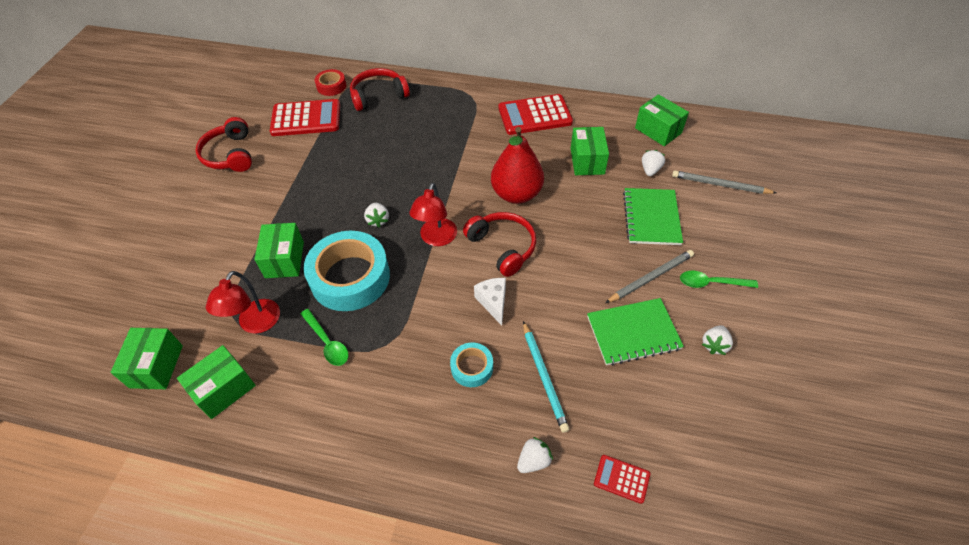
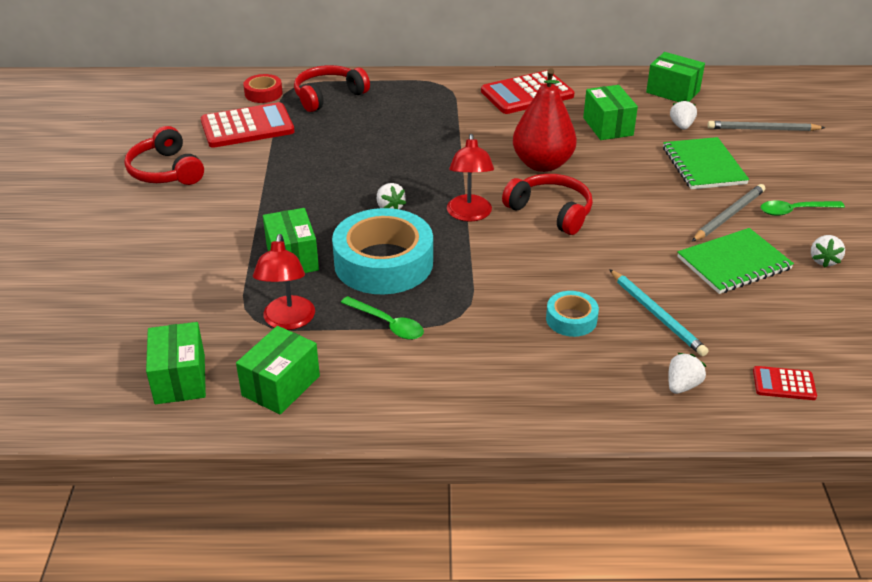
camera: 15 degrees left, 15 degrees down
(493, 302) = (566, 260): white cheese -> none

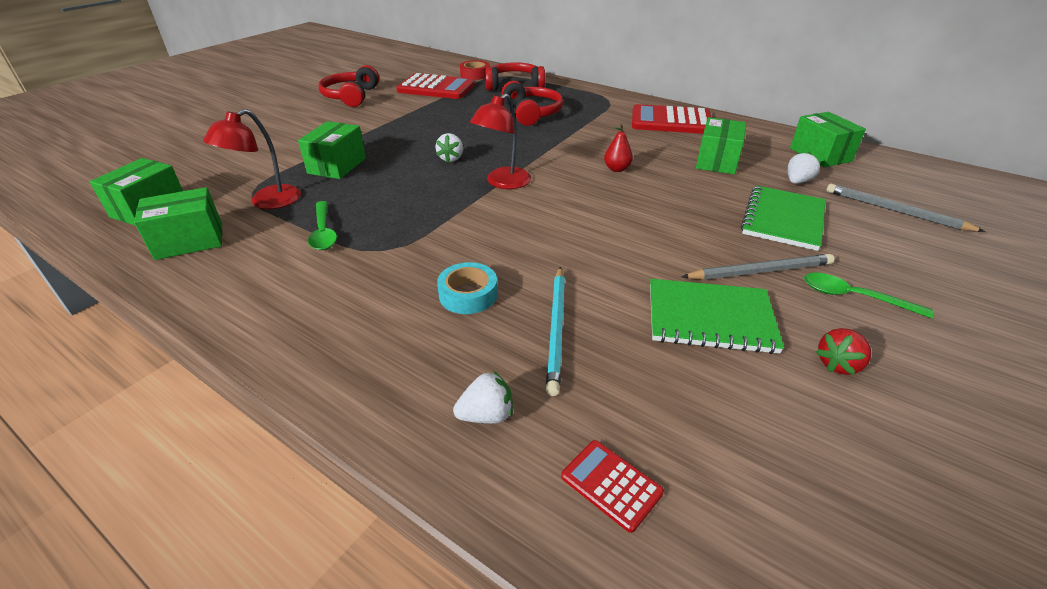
camera: 35 degrees right, 0 degrees up
(383, 262) = (389, 191): turquoise tape -> none
(542, 164) = (617, 169): red pear -> red pear, size x0.44
(551, 212) = (575, 204): red headphones -> red headphones (531, 113)
(823, 260) = (838, 364): white strawberry -> red strawberry

